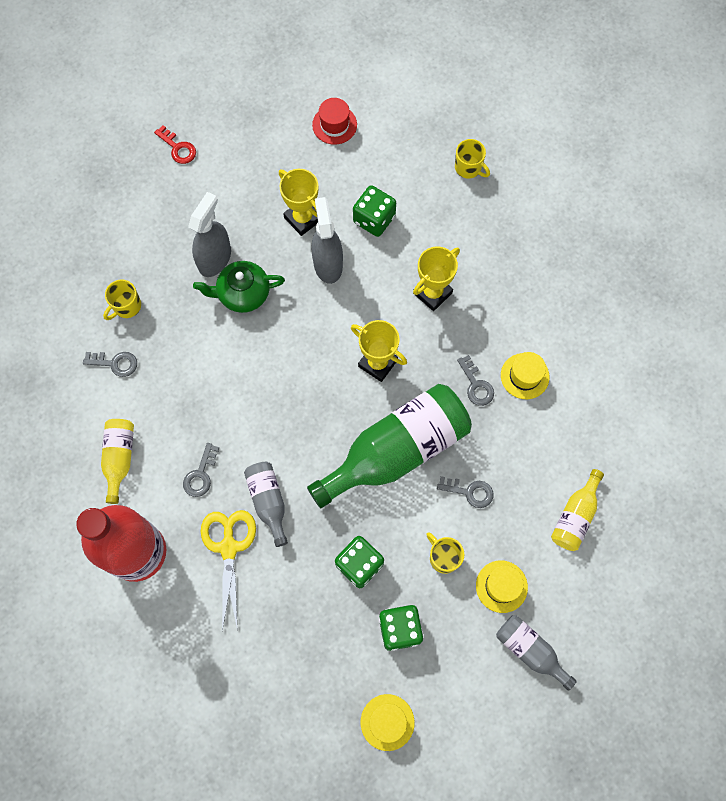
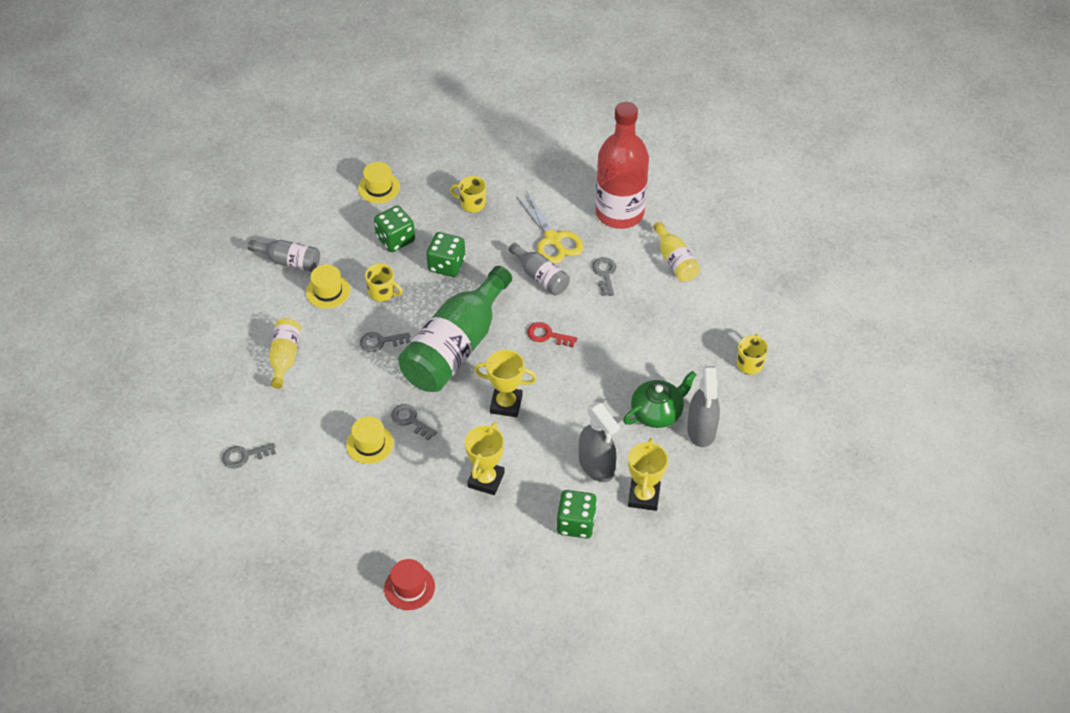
camera: 155 degrees right, 20 degrees down
(115, 363) = (727, 320): grey key -> grey key (244, 456)
(178, 148) = (805, 513): red key -> red key (547, 335)
(303, 219) = (644, 496): yellow trophy -> yellow trophy turned 75 degrees clockwise
(334, 125) = (668, 601): red hat -> red hat (409, 587)
(468, 168) = (508, 613): yellow mug -> yellow mug (472, 204)

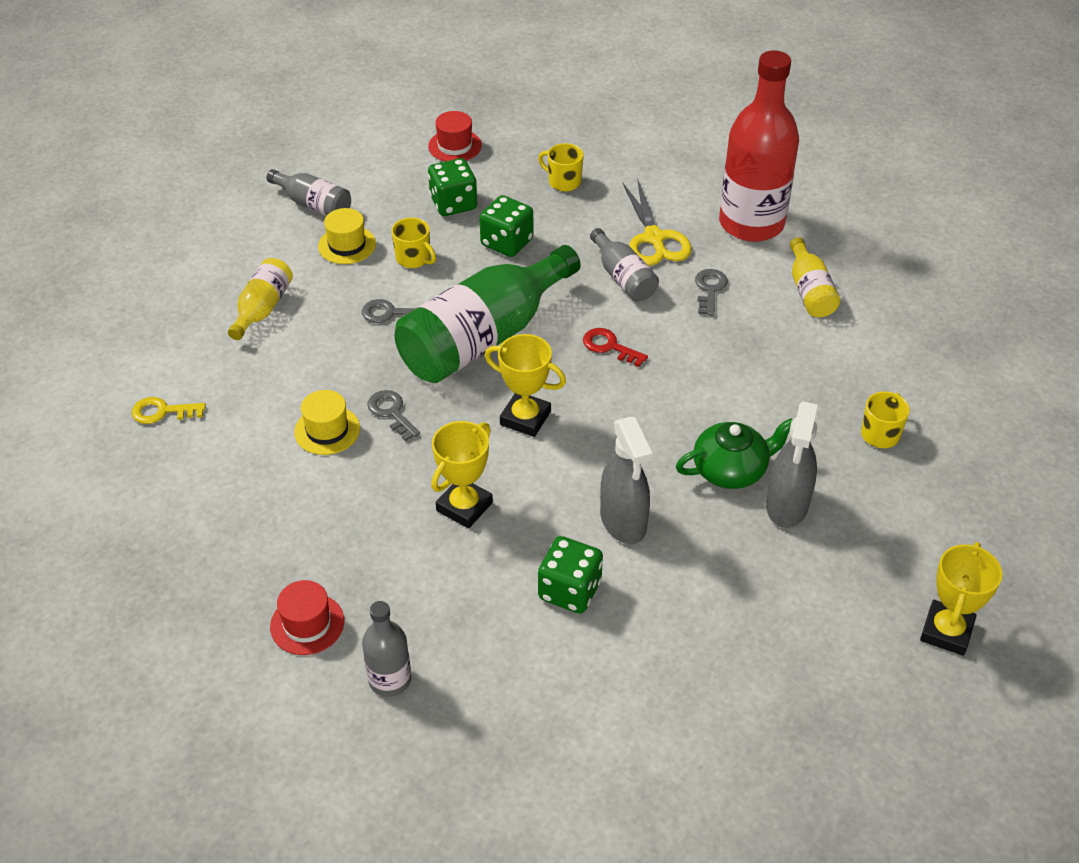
camera: 15 degrees right, 5 degrees down
(244, 456) = (162, 412): grey key -> yellow key
(379, 188) = (455, 146): yellow hat -> red hat
(478, 612) = (390, 680): none -> grey bottle
(644, 496) = (678, 575): yellow trophy -> yellow trophy (946, 631)

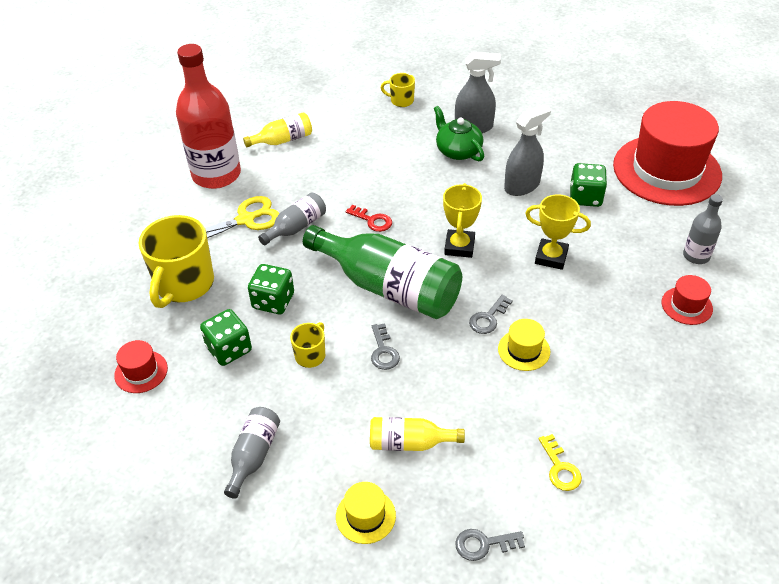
camera: 105 degrees left, 0 degrees up
(347, 245) = (306, 409): yellow hat -> yellow hat (365, 516)
(563, 182) = (184, 284): yellow mug -> yellow mug, size x2.07
(595, 731) = (666, 170): none -> red hat
(609, 346) = (372, 220): red key -> red key turned 75 degrees counterclockwise
(709, 289) = (296, 183): grey key -> grey key (484, 544)
(946, 631) = (527, 69): yellow trophy -> none

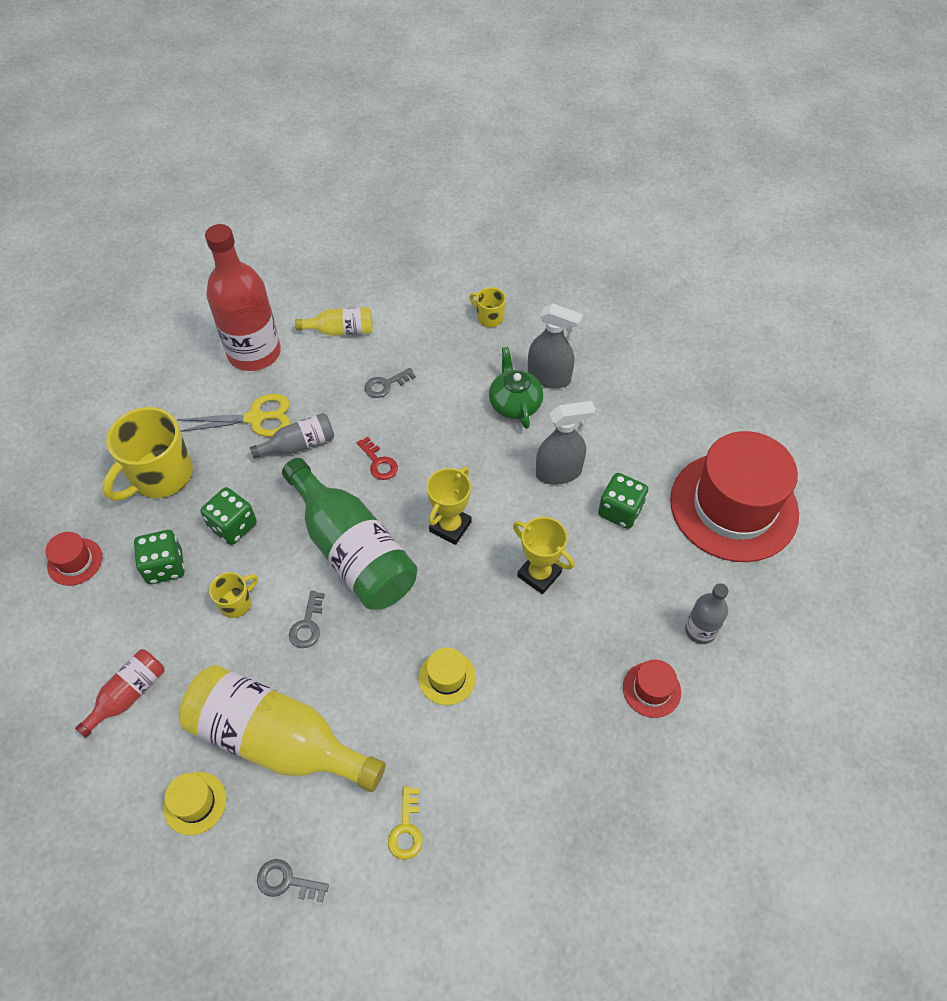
camera: 20 degrees right, 10 degrees up
(254, 455) = (129, 695): grey bottle -> red bottle
(409, 443) = (277, 740): yellow bottle -> yellow bottle, size x2.05
(488, 318) = (432, 625): grey key -> grey key (385, 385)

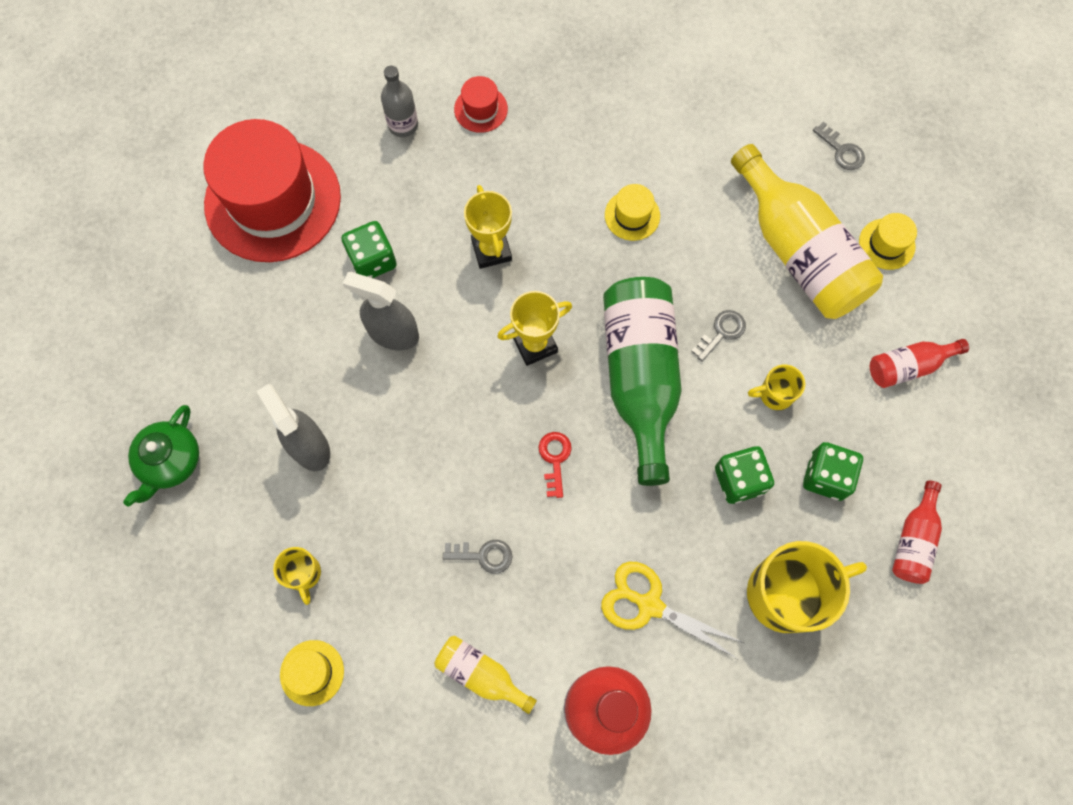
camera: 145 degrees left, 15 degrees up
(75, 561) = (913, 540): red hat -> red bottle
(299, 445) = (621, 536): grey bottle -> none
(406, 829) = (734, 131): yellow key -> none
(441, 281) = (312, 672): none -> yellow hat
(515, 403) = (370, 438): green teapot -> green teapot (170, 461)

